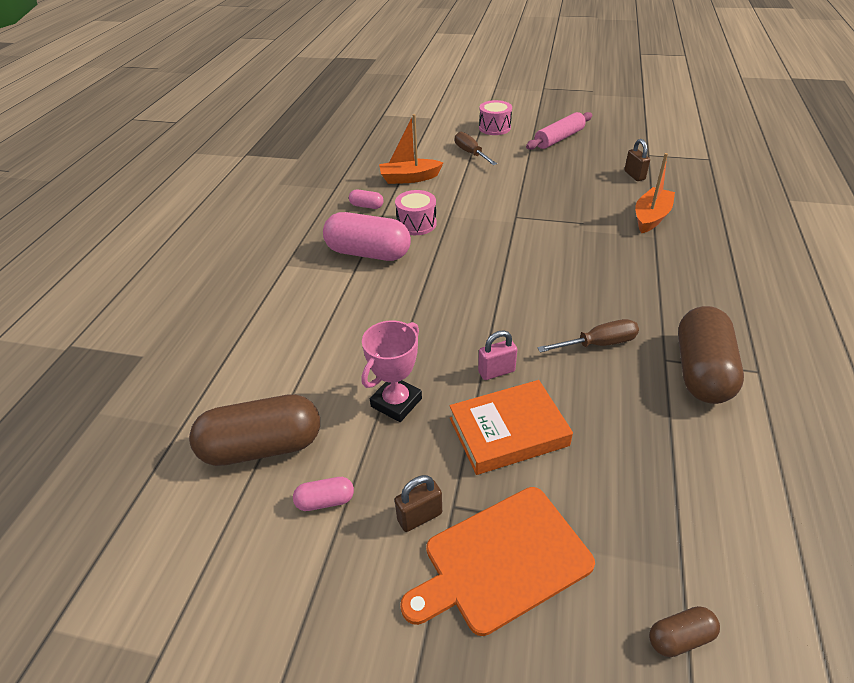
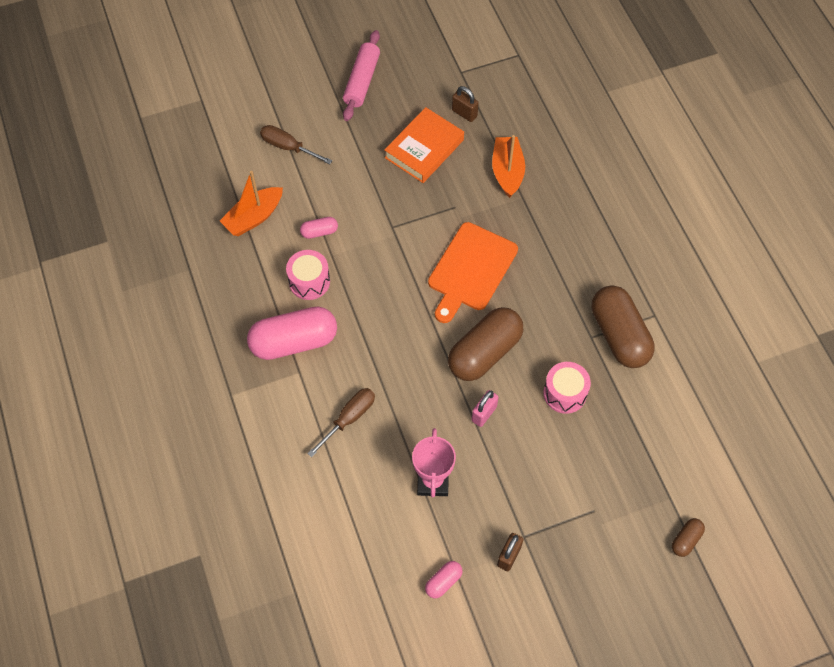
camera: 35 degrees left, 20 degrees up
(262, 446) = (368, 571): brown capsule -> brown capsule (484, 352)
(366, 206) = (243, 280): pink capsule -> pink capsule (319, 232)
(494, 128) = (284, 89): pink drum -> pink drum (565, 393)
(501, 560) = (573, 553): orange cutting board -> orange cutting board (470, 270)
(508, 432) = (523, 461): orange book -> orange book (424, 149)
(598, 344) = (539, 347): brown screwdriver -> brown screwdriver (349, 419)

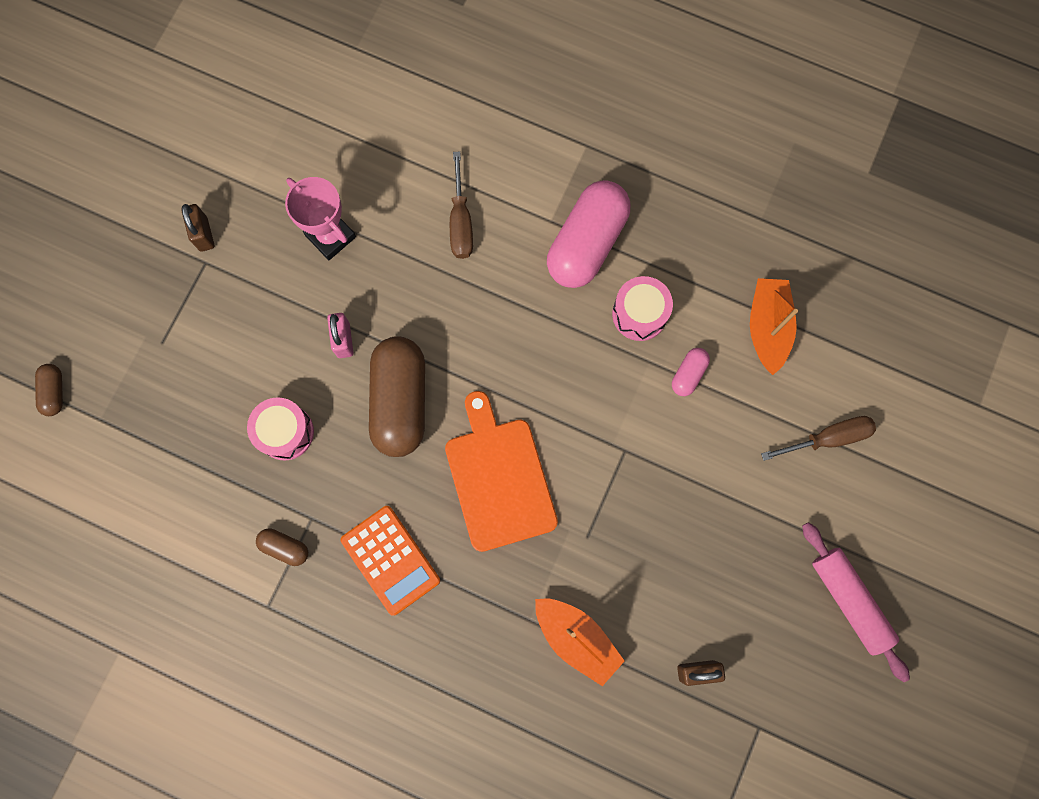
camera: 135 degrees right, 15 degrees up
(424, 149) = (690, 578): orange book -> none
(443, 582) = (240, 163): pink capsule -> none
(567, 281) = (390, 560): none -> orange calculator
(619, 335) = (285, 547): brown capsule -> brown capsule, size x0.45

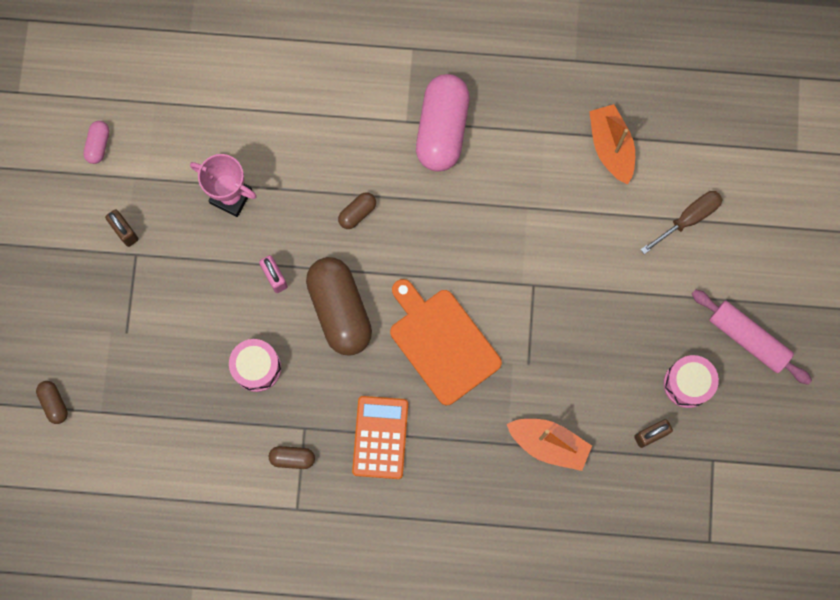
camera: 20 degrees left, 0 degrees up
(390, 560) = (380, 437): orange calculator -> orange calculator turned 120 degrees counterclockwise
(460, 302) = (357, 213): none -> brown capsule
(461, 221) = (333, 147): brown screwdriver -> none
(639, 314) = (505, 172): pink drum -> pink drum (687, 384)
(688, 374) = (562, 207): pink capsule -> pink capsule (98, 145)

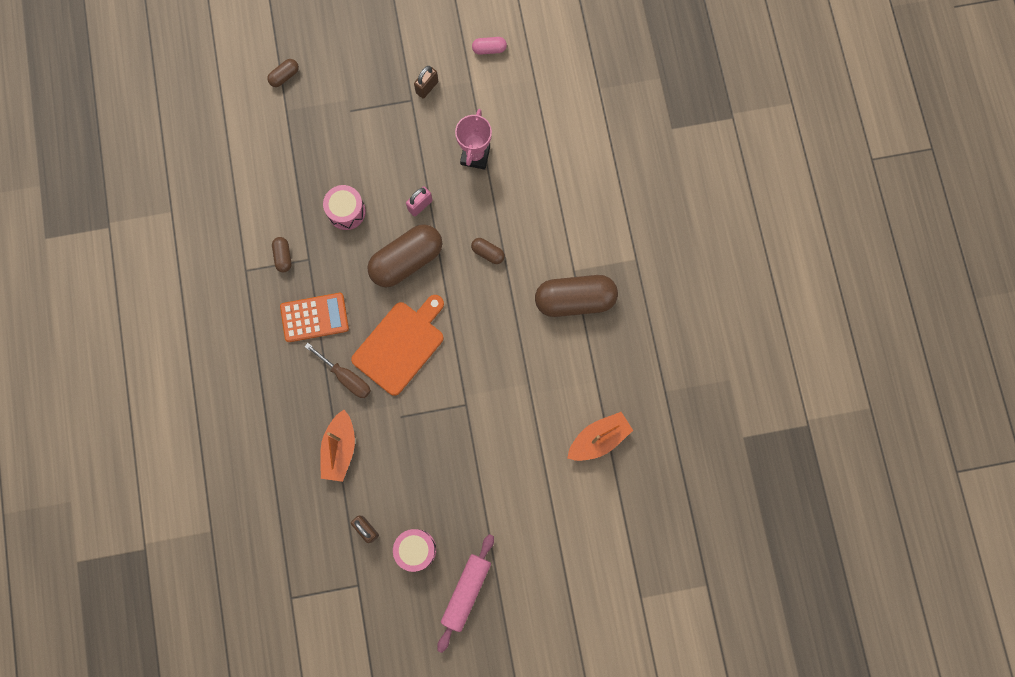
camera: 75 degrees right, 0 degrees up
(442, 129) = (575, 300): pink capsule -> brown capsule
(688, 219) = (555, 518): brown screwdriver -> brown screwdriver (345, 377)

